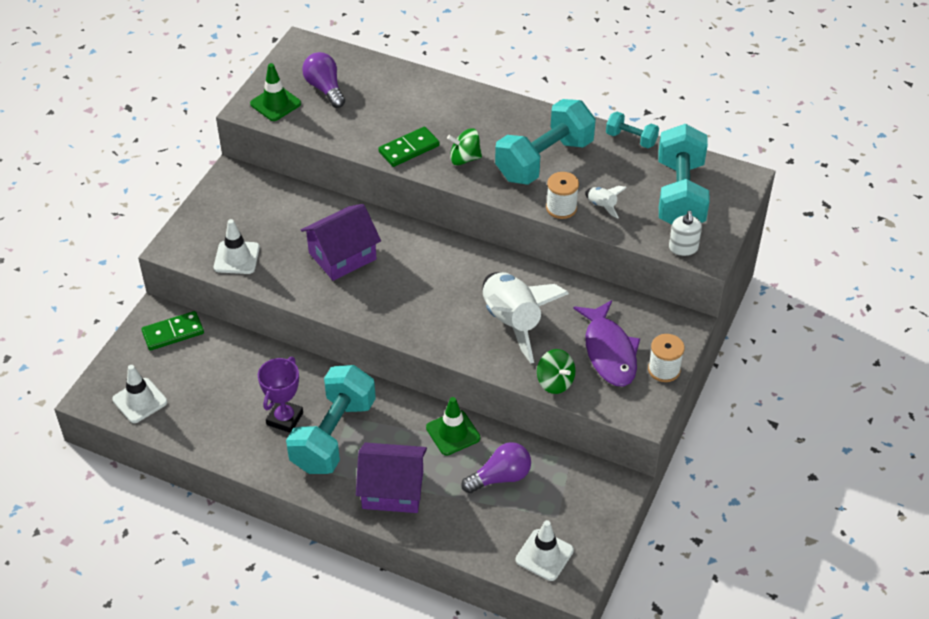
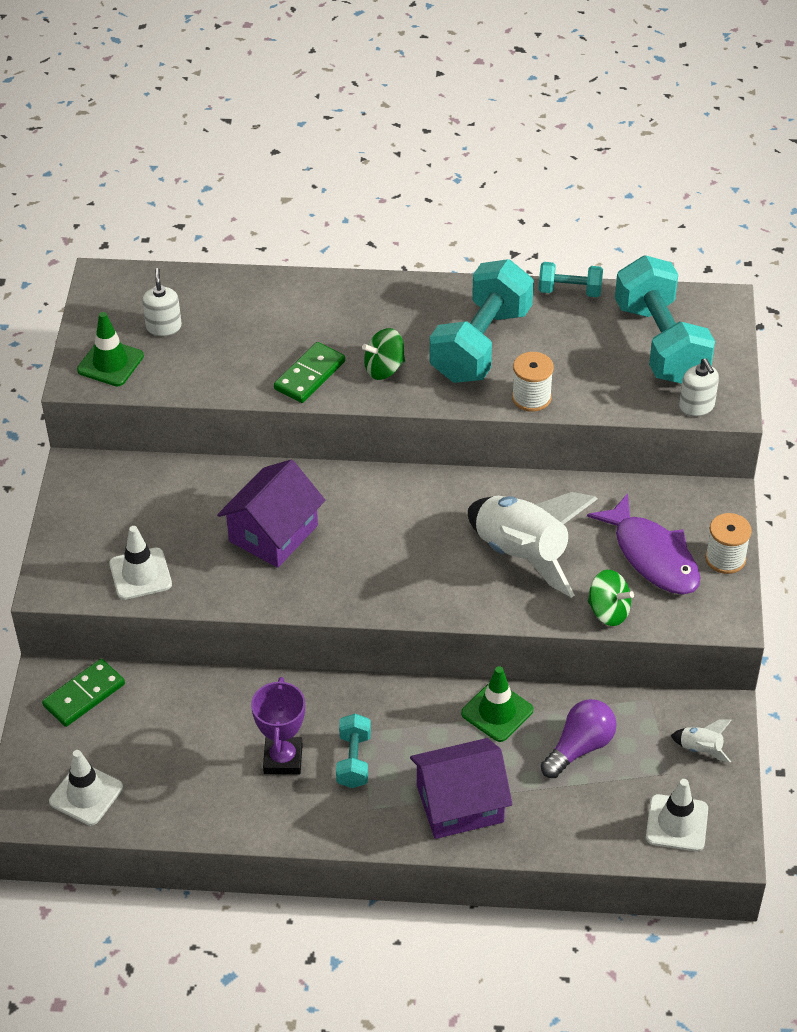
camera: 20 degrees left, 0 degrees up
(325, 88) = (164, 327): purple light bulb -> white soap dispenser
(333, 435) = (353, 760): turquoise dumbbell -> turquoise dumbbell, size x0.49
(602, 206) = (578, 381): white rocket -> white rocket (701, 749)

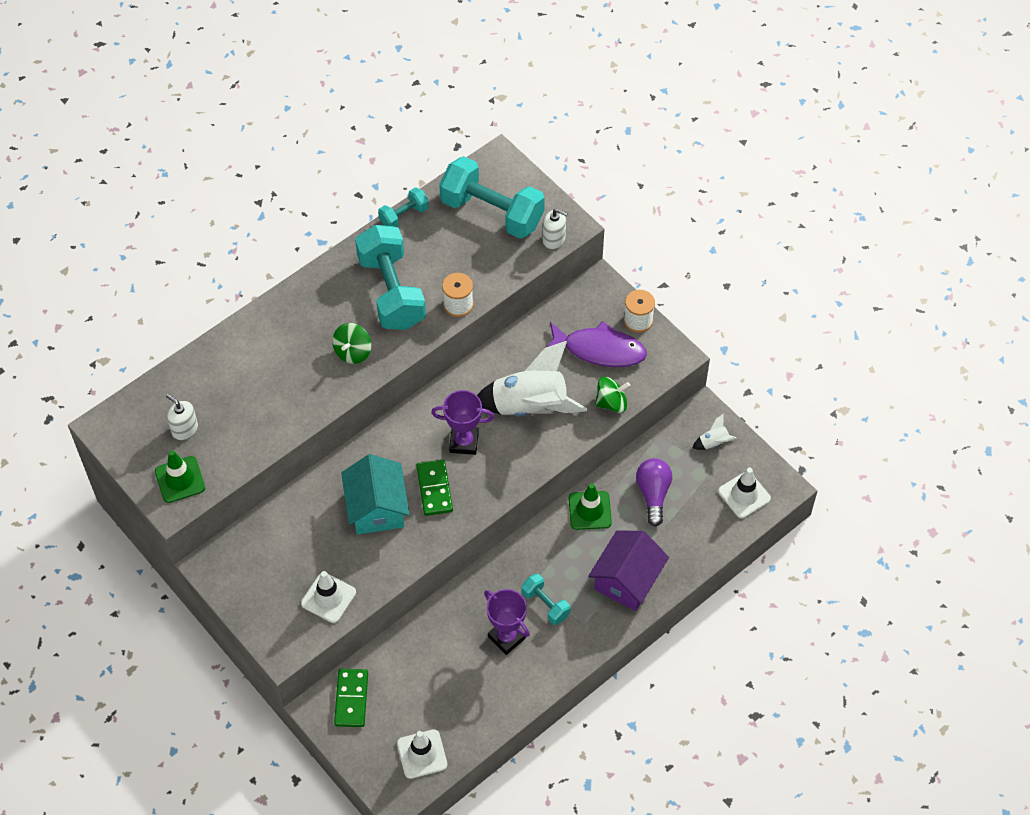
camera: 45 degrees left, 10 degrees up
(273, 533) = (377, 508): purple house -> turquoise house
(310, 375) = (313, 391): green domino -> green domino (434, 489)
(420, 538) = (464, 442): none -> purple trophy

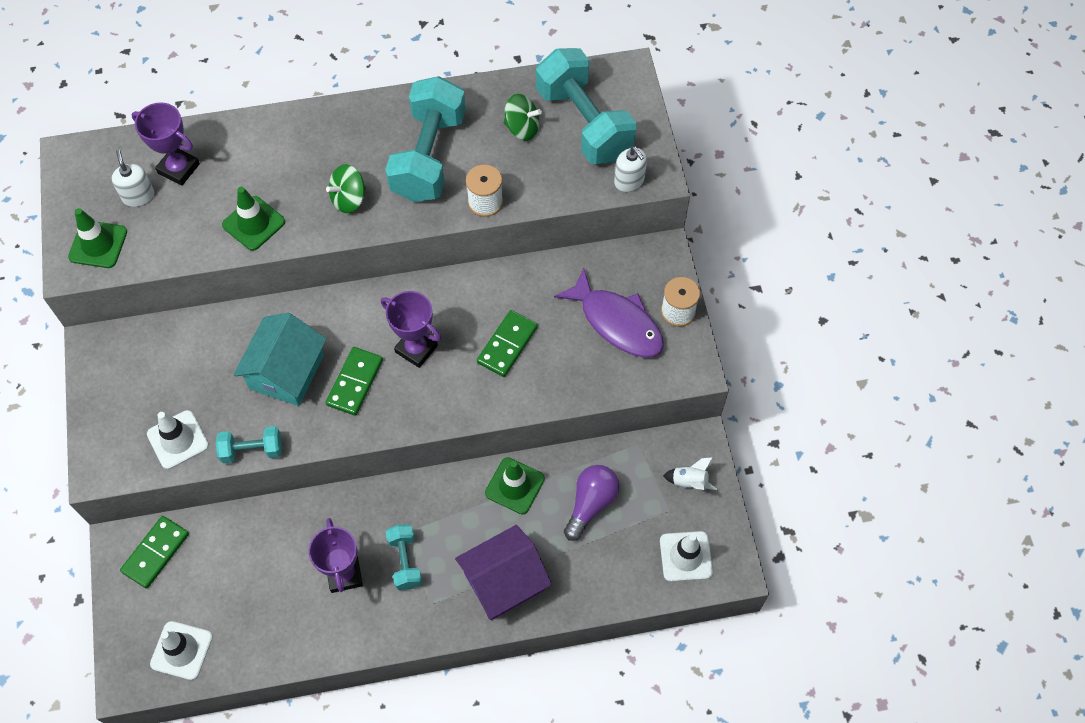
camera: 30 degrees right, 5 degrees up
(201, 393) = (178, 168): none -> purple trophy
(292, 405) = (253, 223): none -> green traffic cone
(404, 216) = (493, 85): turquoise dumbbell -> turquoise dumbbell (252, 450)
(530, 405) = (507, 345): white rocket -> green domino
(611, 403) = (592, 385): green spinning top -> green spinning top (522, 128)

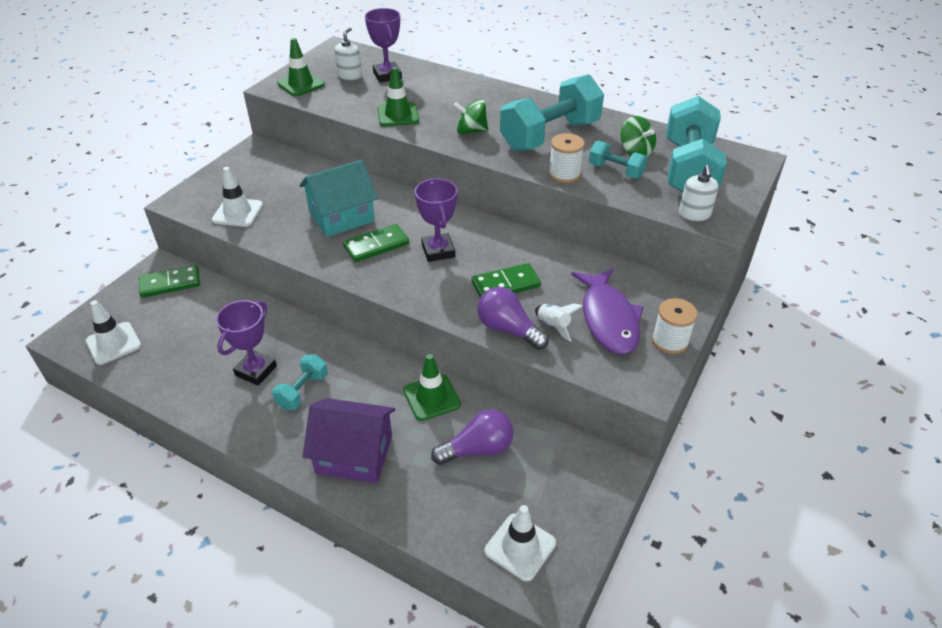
camera: 40 degrees right, 20 degrees down
(252, 450) = (270, 242): turquoise dumbbell -> turquoise dumbbell (616, 171)
(550, 390) = (508, 329): none -> purple light bulb
(689, 481) = (579, 491): white rocket -> white rocket (553, 326)

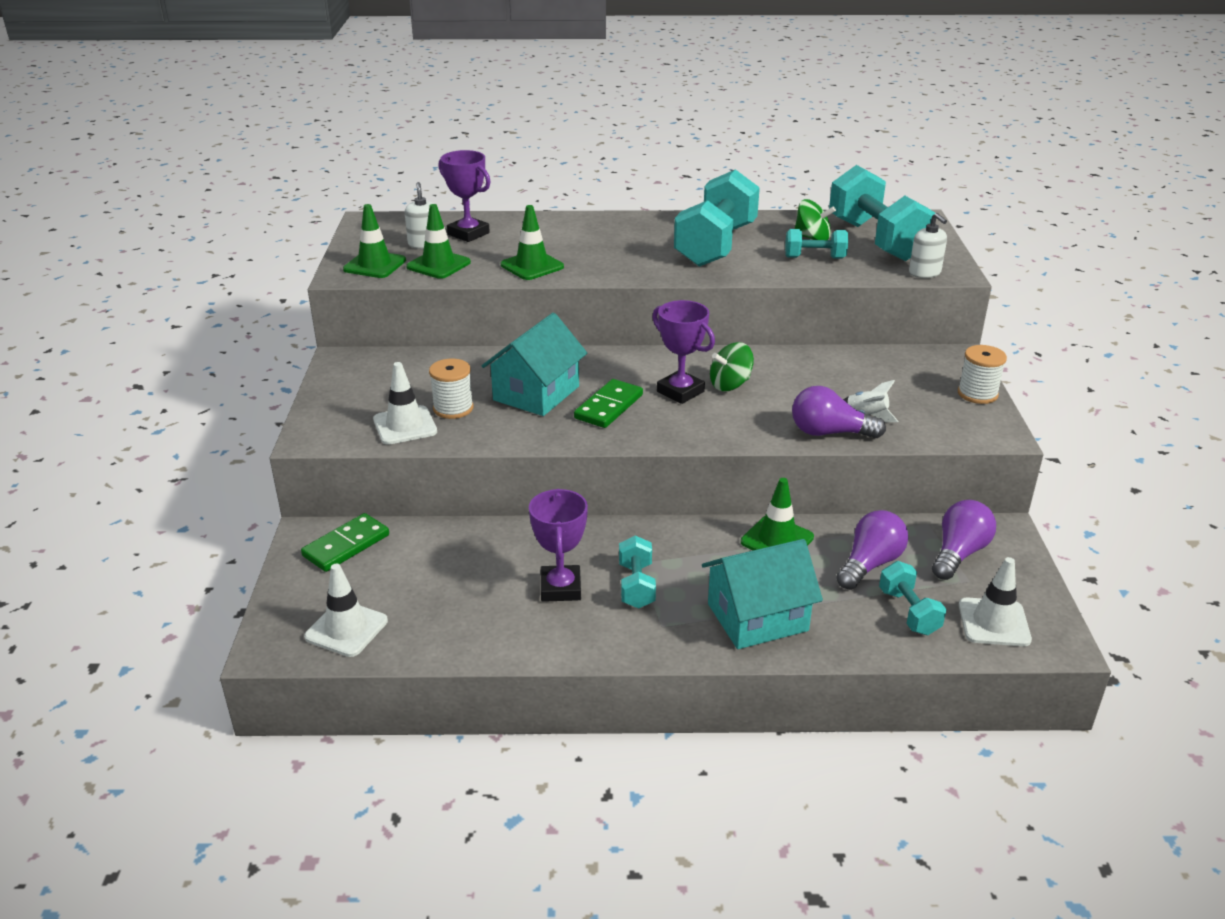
camera: 30 degrees left, 10 degrees down
(339, 96) = (438, 265): none -> green traffic cone
(354, 454) = (757, 617): purple house -> turquoise house
(464, 504) = (908, 612): none -> turquoise dumbbell
(471, 131) = (631, 261): green spinning top -> green spinning top (730, 385)
(505, 284) = (782, 398): green domino -> none
(556, 472) = (958, 553): none -> purple light bulb
(564, 174) = (771, 272): white spool -> white spool (453, 408)
(608, 319) = (907, 395): purple fish -> none

